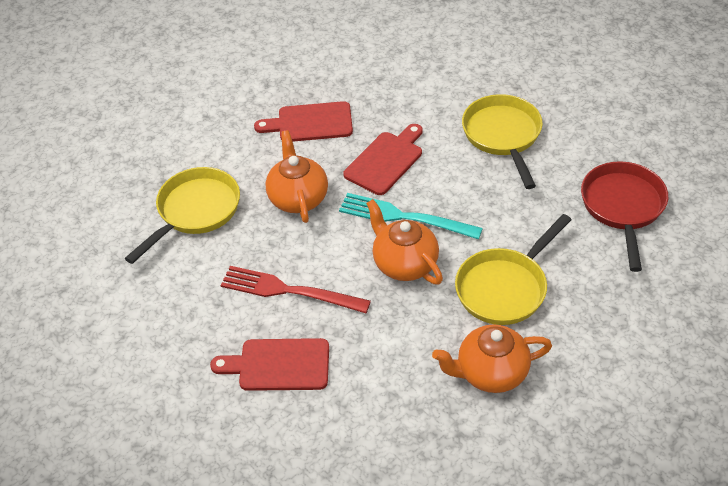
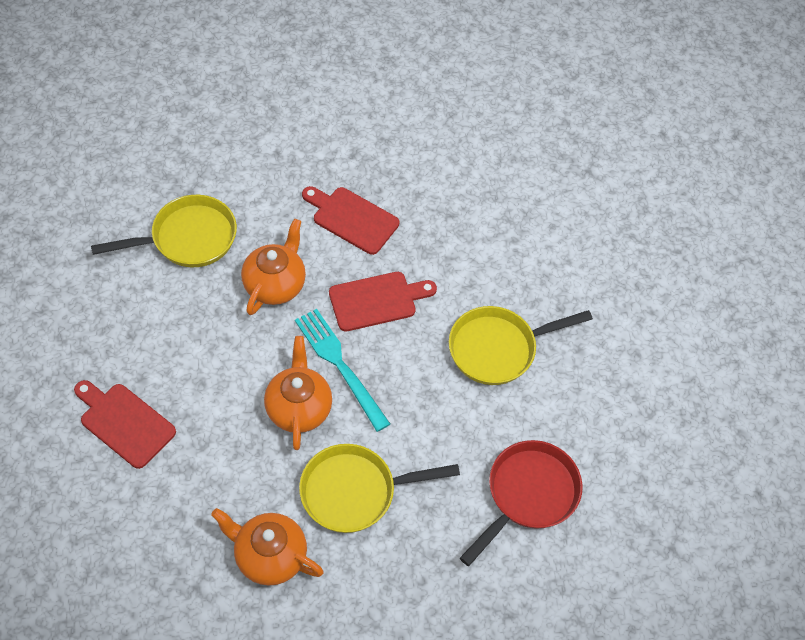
camera: 30 degrees right, 10 degrees up
(288, 290) = (190, 363): red fork -> none
(503, 136) = (498, 348): yellow pan -> yellow pan turned 135 degrees counterclockwise

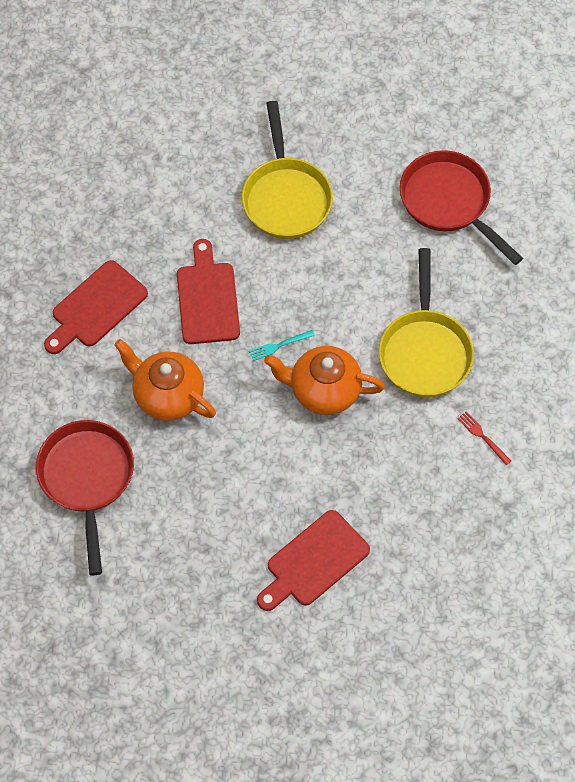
camera: 75 degrees left, 5 degrees up
(188, 238) = (87, 479): yellow pan -> red pan
(269, 556) = (482, 436): orange teapot -> red fork
(339, 364) = (278, 346): turquoise fork -> turquoise fork, size x0.42

